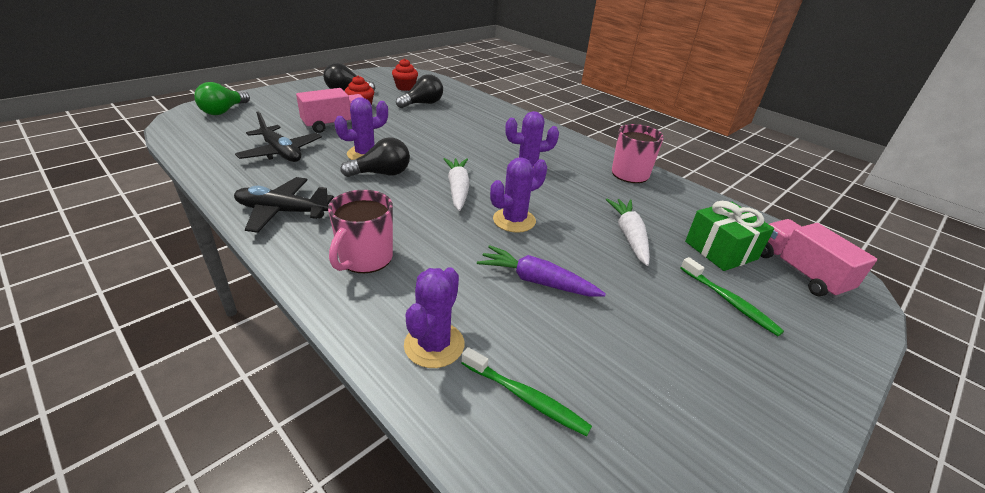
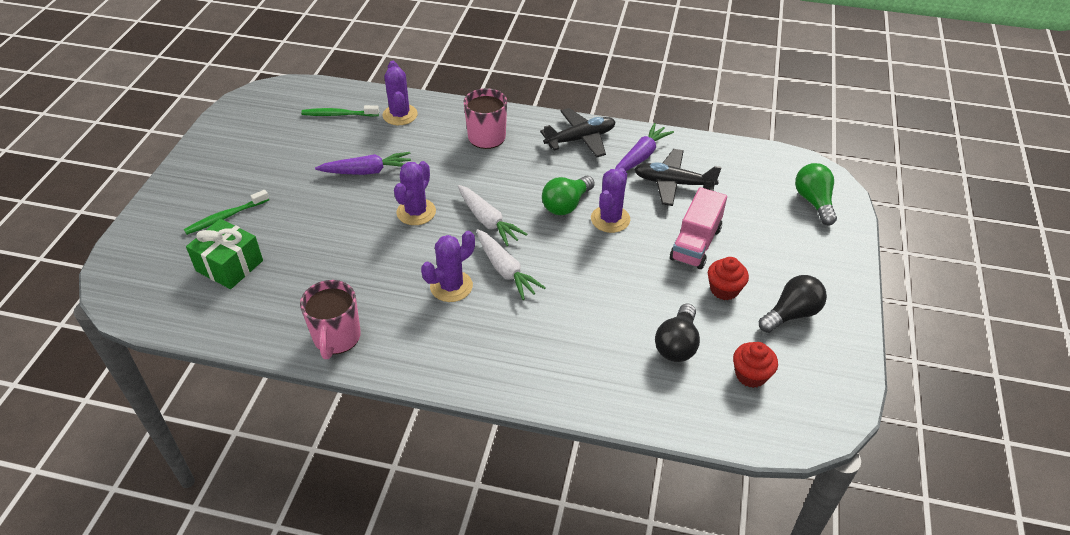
camera: 150 degrees right, 10 degrees up
(264, 176) = (640, 156): none -> purple carrot
(381, 174) = (566, 205): black light bulb -> green light bulb
(629, 236) = (313, 242): white carrot -> white carrot (505, 270)
(729, 301) = (225, 217): green toothbrush -> green toothbrush turned 60 degrees counterclockwise
(799, 272) = (159, 274): pink truck -> none

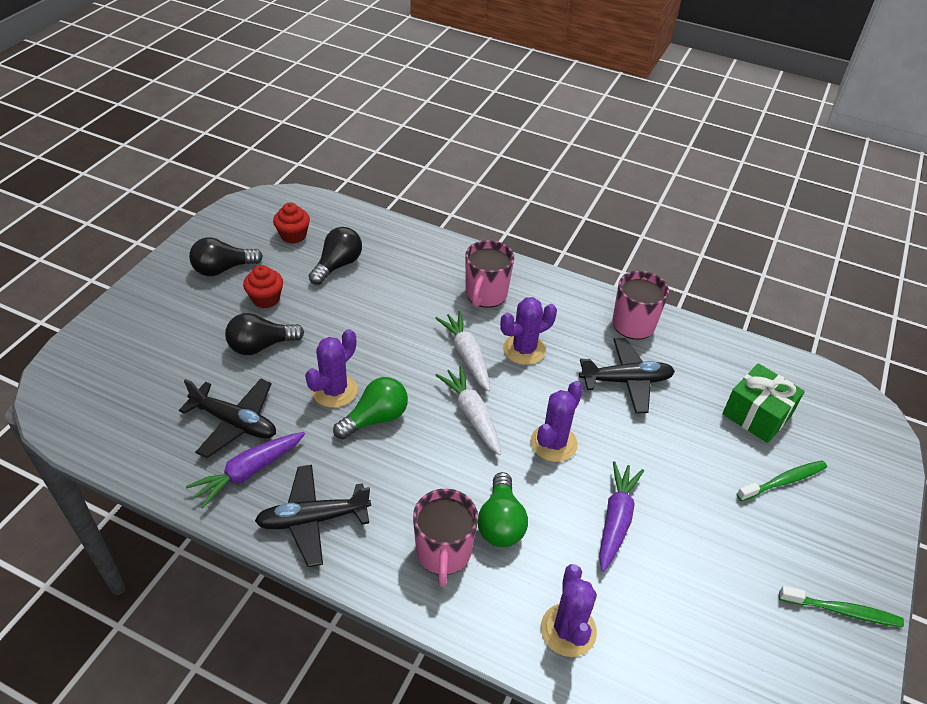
camera: 170 degrees left, 0 degrees up
(338, 114) = (667, 652): green toothbrush -> green toothbrush (842, 611)
(350, 274) = (626, 381): none -> black plane
(366, 171) = (616, 520): purple carrot -> purple carrot turned 105 degrees clockwise
(502, 340) = (485, 295): none -> pink mug
(695, 244) = (261, 346): pink truck -> black light bulb
(814, 202) = (96, 367): green light bulb -> green light bulb (501, 522)

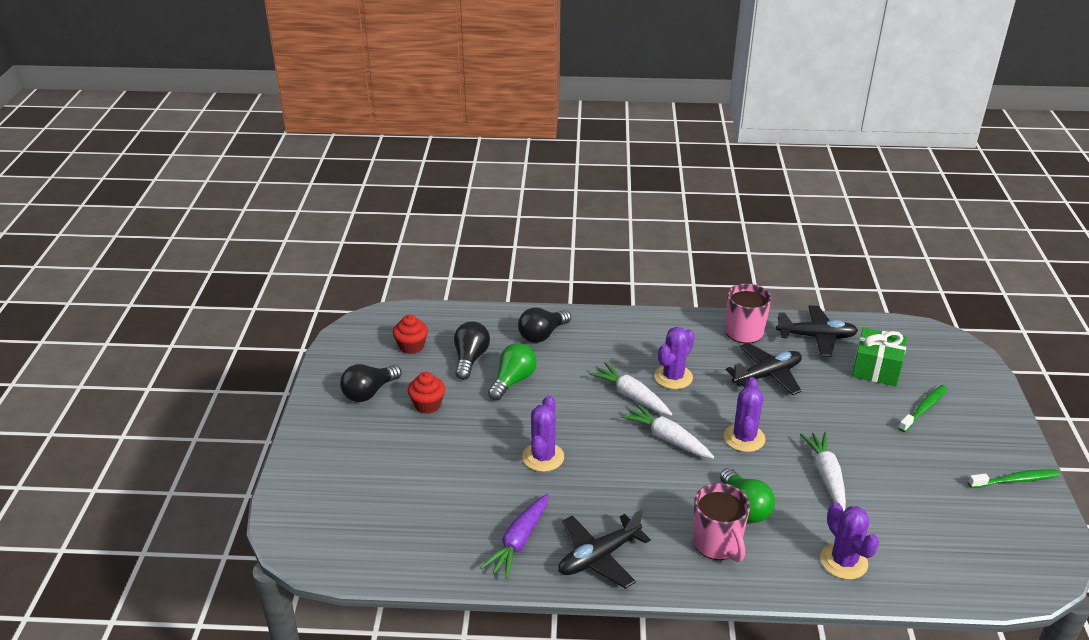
camera: 20 degrees left, 10 degrees down
(235, 423) = (477, 509): black plane -> black plane (816, 337)
(261, 346) = (453, 443): black light bulb -> black light bulb (542, 335)
(375, 418) = (593, 467): green light bulb -> green light bulb (513, 381)
(485, 295) = (612, 345): pink mug -> none
(616, 520) = (826, 476): purple carrot -> white carrot

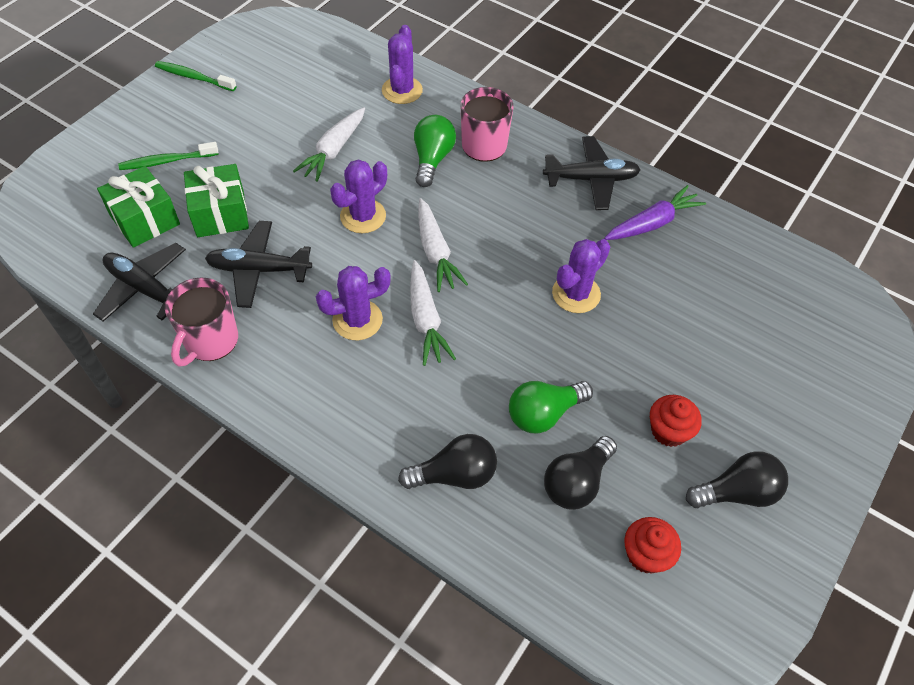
camera: 150 degrees left, 20 degrees up
(837, 394) = (220, 214): none -> green gift

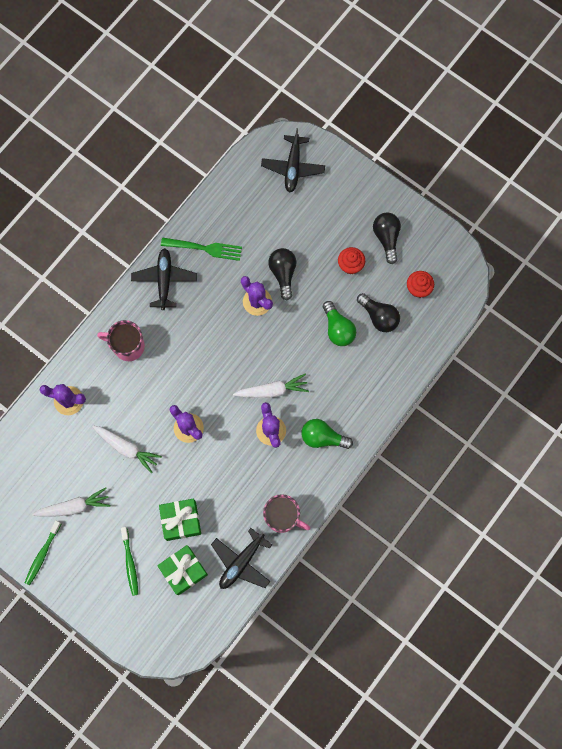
camera: 85 degrees left, 20 degrees up
(259, 270) = (230, 492): black plane -> black plane (293, 167)
(432, 159) = (139, 381): green light bulb -> green light bulb (323, 437)
(435, 251) = (220, 383): white carrot -> white carrot (73, 507)
(454, 475) = (373, 379): black light bulb -> black light bulb (283, 273)
(652, 223) = (204, 248): purple carrot -> green fork

